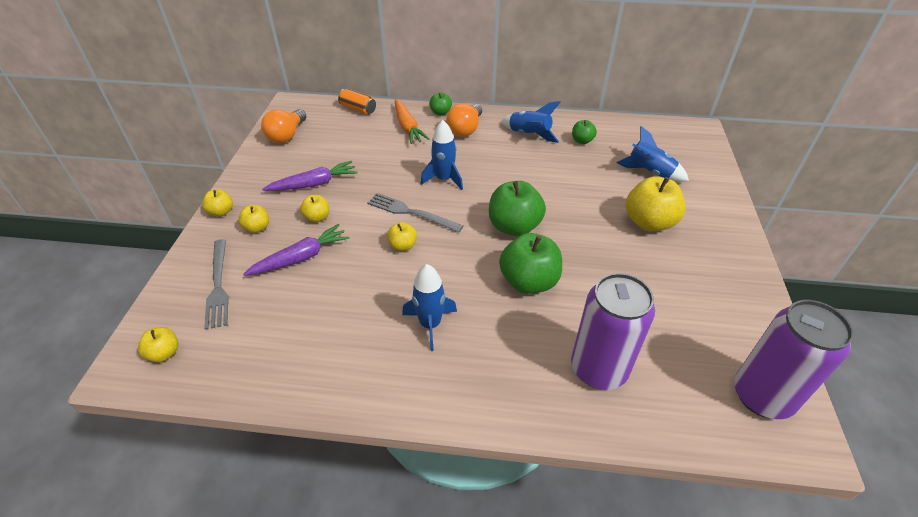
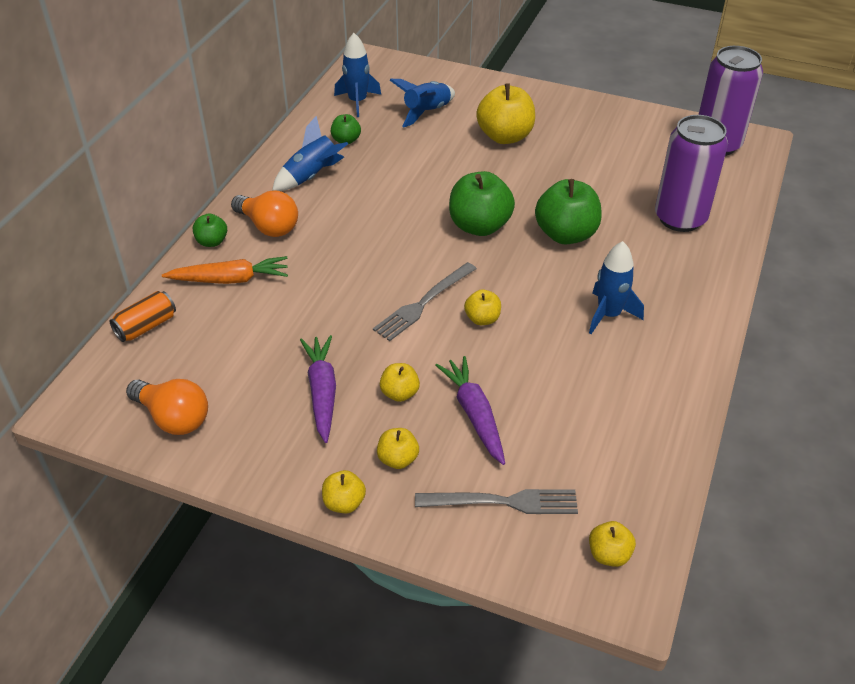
camera: 75 degrees left, 0 degrees up
(444, 179) = (369, 264): blue rocket -> blue rocket (357, 102)

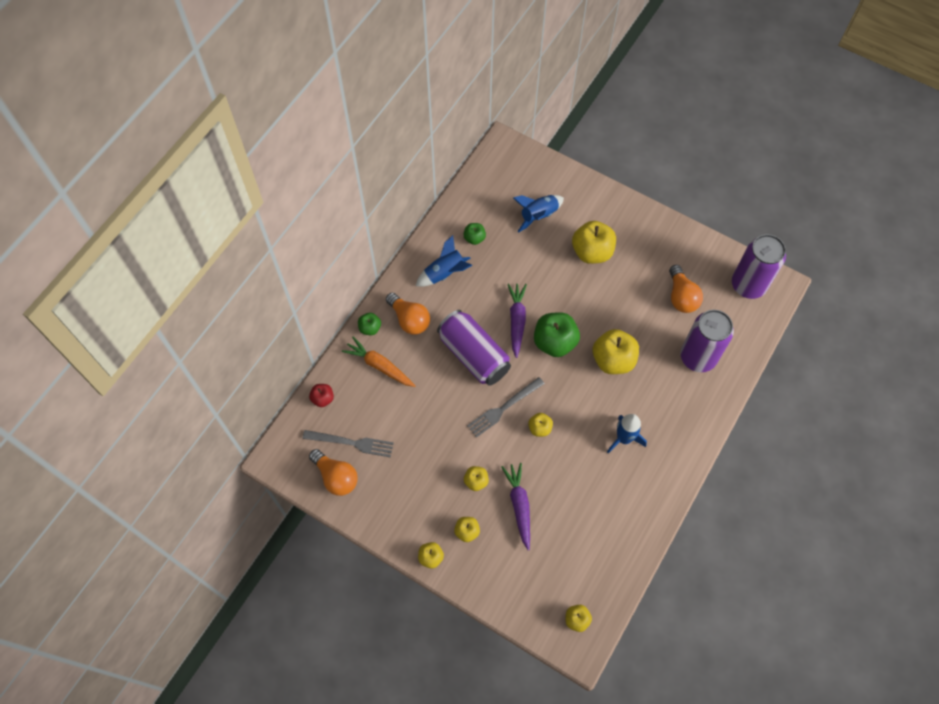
camera: 10 degrees right, 20 degrees up
(146, 326) = (323, 399): orange can -> red apple
(230, 279) = (379, 366): orange carrot -> orange carrot turned 150 degrees counterclockwise
(322, 392) = (428, 472): purple carrot -> purple carrot (517, 321)
(357, 102) = (489, 196): blue rocket -> none
(368, 252) = (474, 355): none -> purple can
(503, 502) = (523, 573): grey fork -> grey fork (351, 443)
(566, 234) = (613, 360): green apple -> yellow apple
(635, 164) = (681, 296): none -> orange light bulb

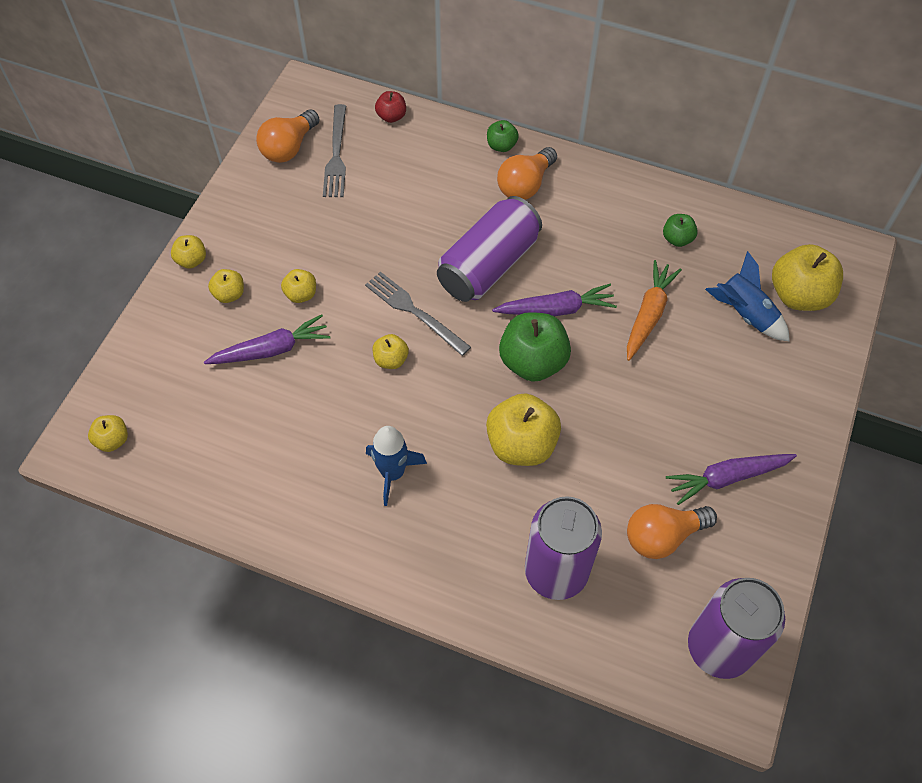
camera: 80 degrees right, 5 degrees down
(379, 366) = (449, 164): orange carrot -> orange carrot (648, 314)
(445, 273) = (608, 213): blue rocket -> none
(592, 252) = (705, 394): yellow apple -> yellow apple (798, 295)
(648, 255) = (727, 478): none -> purple carrot

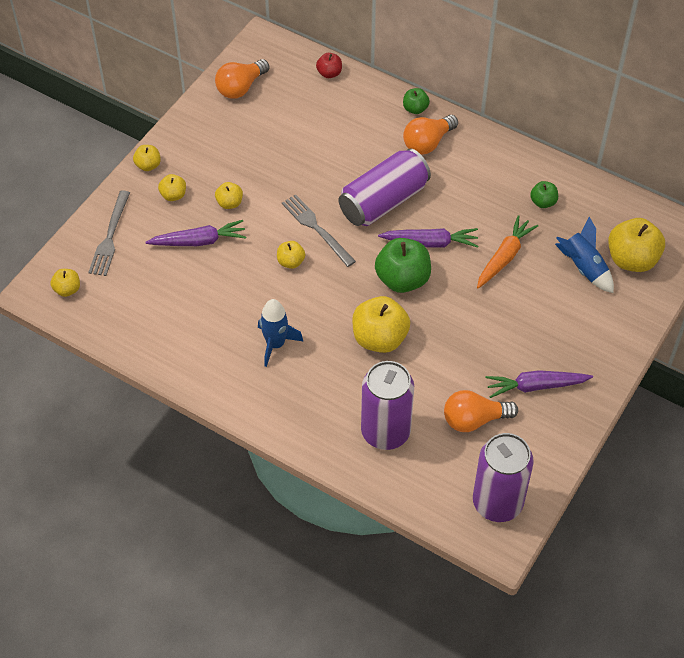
camera: 10 degrees right, 5 degrees down
(336, 155) = (278, 98): grey fork -> grey fork (110, 236)

